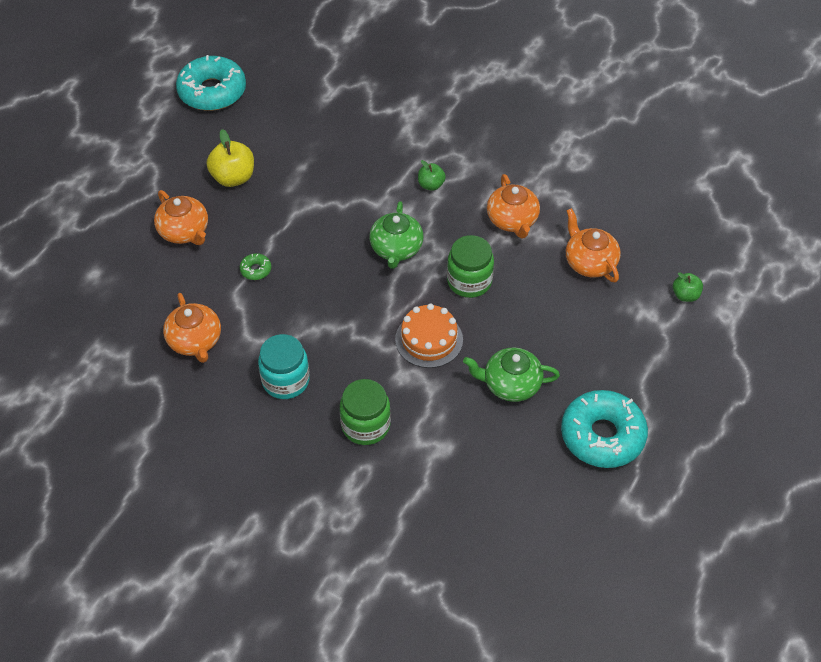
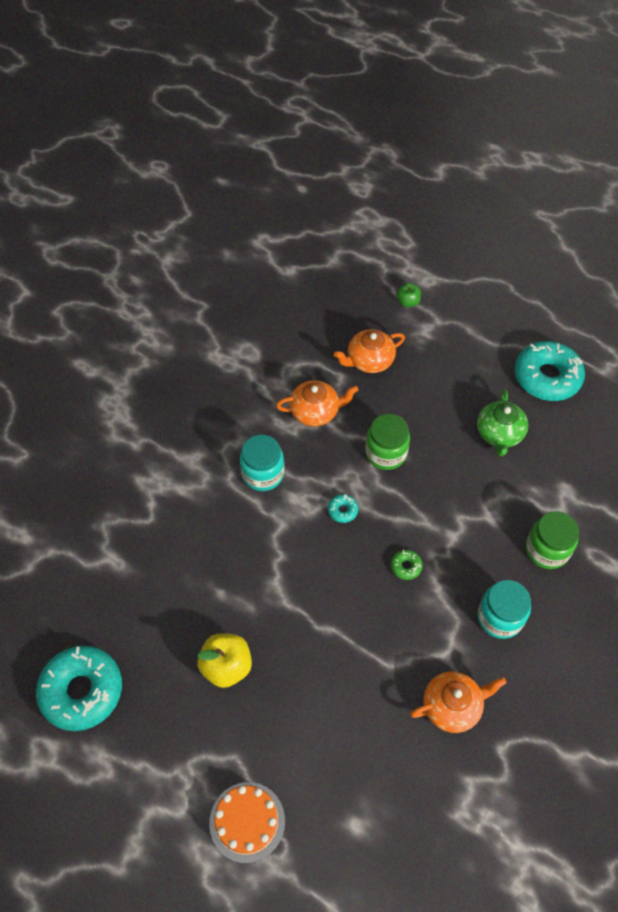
camera: 85 degrees left, 5 degrees up
(184, 231) = (301, 720): orange teapot -> none
(256, 270) = (361, 644): green donut -> green donut (406, 566)
(396, 249) = (342, 510): green teapot -> turquoise donut
(429, 339) = (451, 491): orange cake -> orange cake (247, 821)
(431, 185) = (263, 474): green apple -> turquoise jar

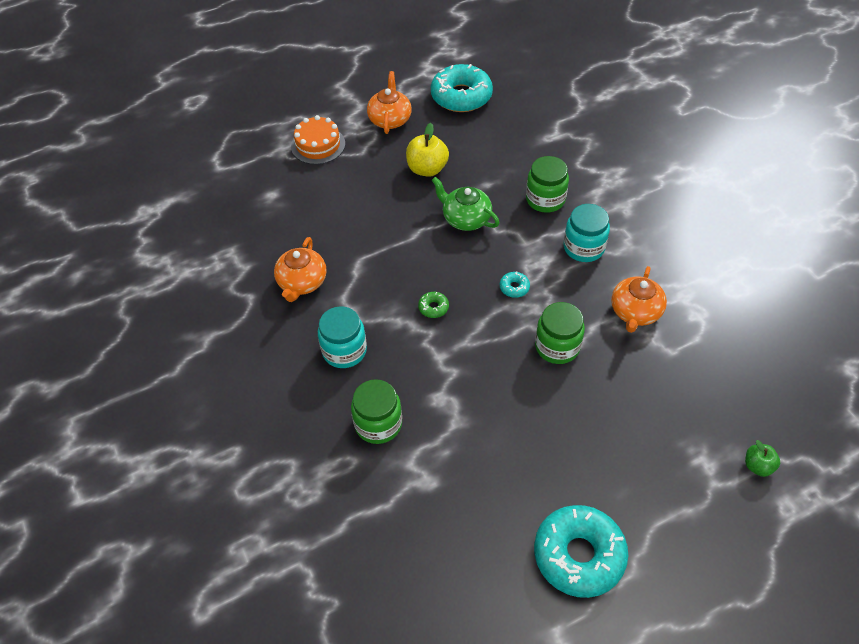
camera: 120 degrees right, 5 degrees down
(215, 530) = (545, 199): none -> green jar
(369, 361) = (682, 386): orange teapot -> orange teapot (390, 119)
(499, 434) = (527, 458): green teapot -> green teapot (465, 219)

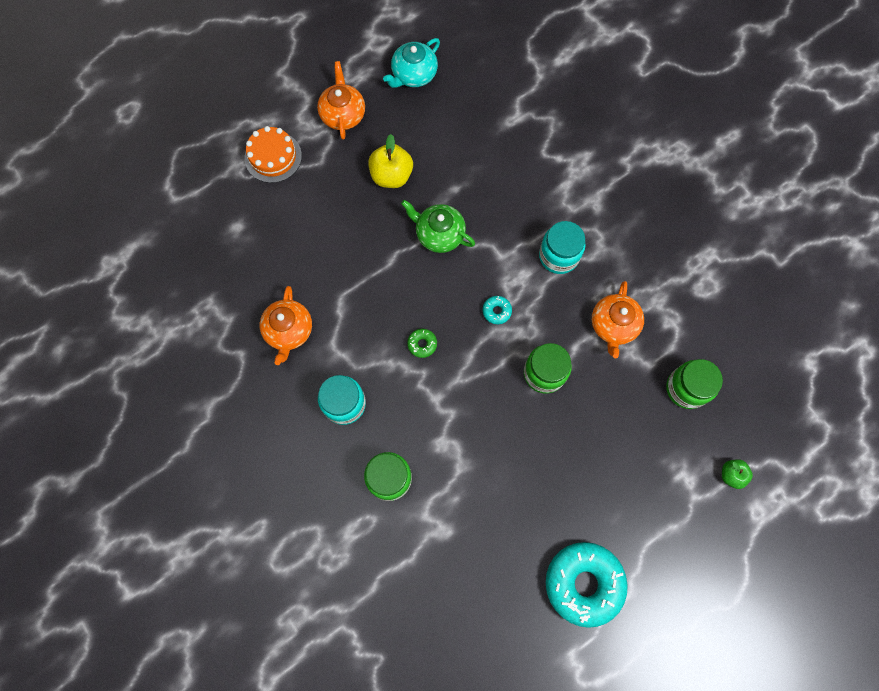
camera: 10 degrees left, 20 degrees up
(461, 96) = (413, 75): turquoise donut -> turquoise teapot
(545, 199) = (515, 201): green jar -> green jar (686, 388)

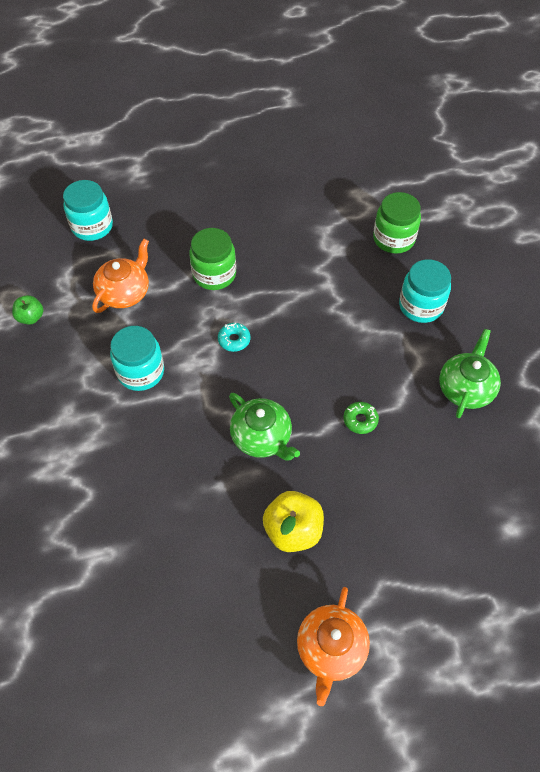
camera: 160 degrees left, 15 degrees down
(273, 157) = (447, 614): orange cake -> none
(289, 331) = (465, 388): orange teapot -> green teapot
(413, 75) = (205, 680): turquoise teapot -> none
(422, 344) = (324, 333): green donut -> green donut (360, 420)
(583, 583) = (258, 136): turquoise donut -> none
(686, 388) = (92, 226): green jar -> turquoise jar
(731, 475) = (98, 163): green apple -> green apple (31, 317)

